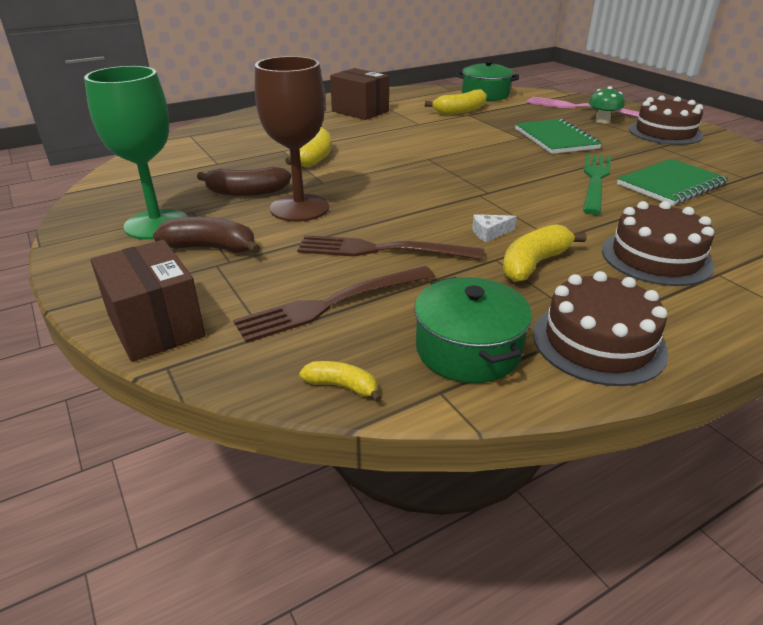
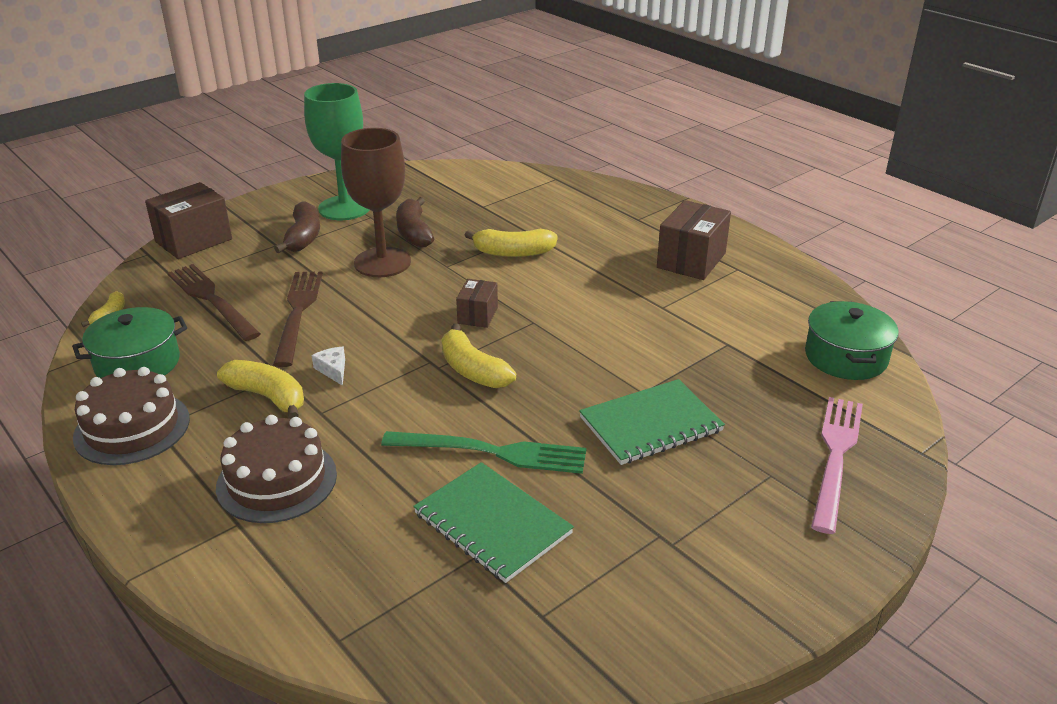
camera: 80 degrees right, 0 degrees up
(413, 175) = (477, 315): none -> brown box
(460, 111) = (740, 337): yellow banana -> yellow banana (473, 370)
(602, 121) = (769, 480): green mushroom -> none
(665, 132) = (740, 553): brown cake -> none

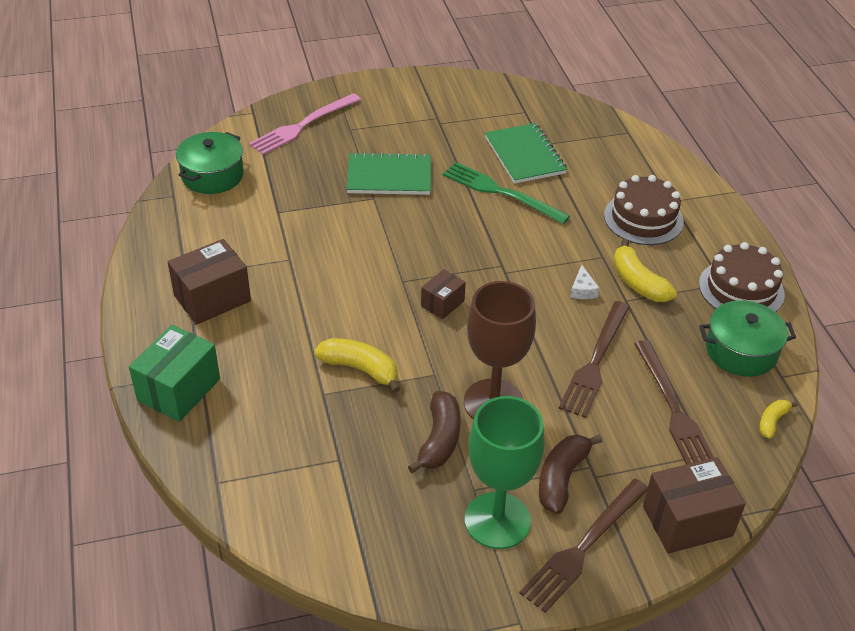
camera: 155 degrees left, 10 degrees up
(274, 211) = (583, 547): none -> brown fork
(473, 370) = (478, 253): yellow banana -> none
(640, 207) = (179, 390): none -> green box

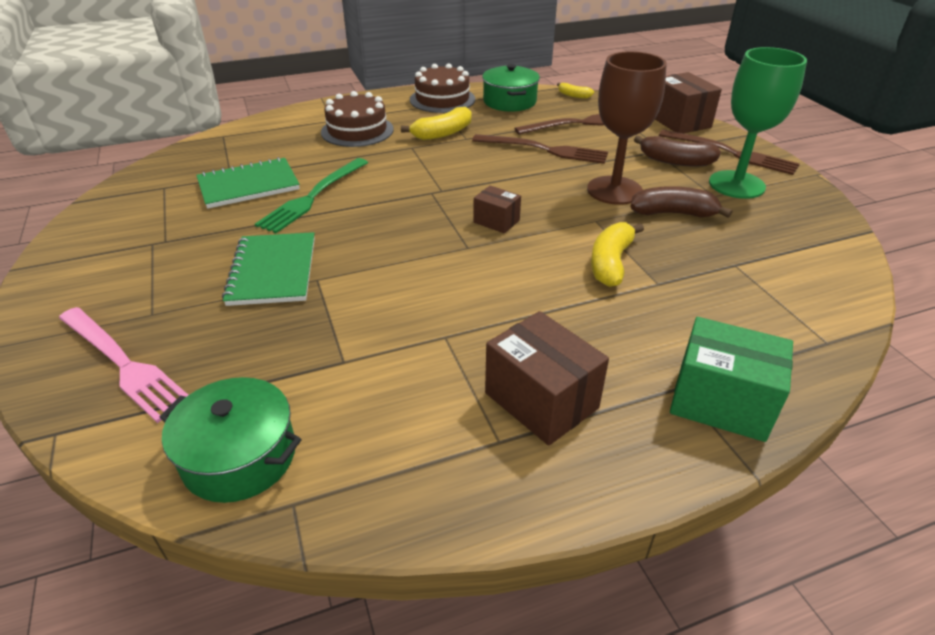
camera: 95 degrees left, 5 degrees down
(582, 290) = (458, 155): white cheese -> none

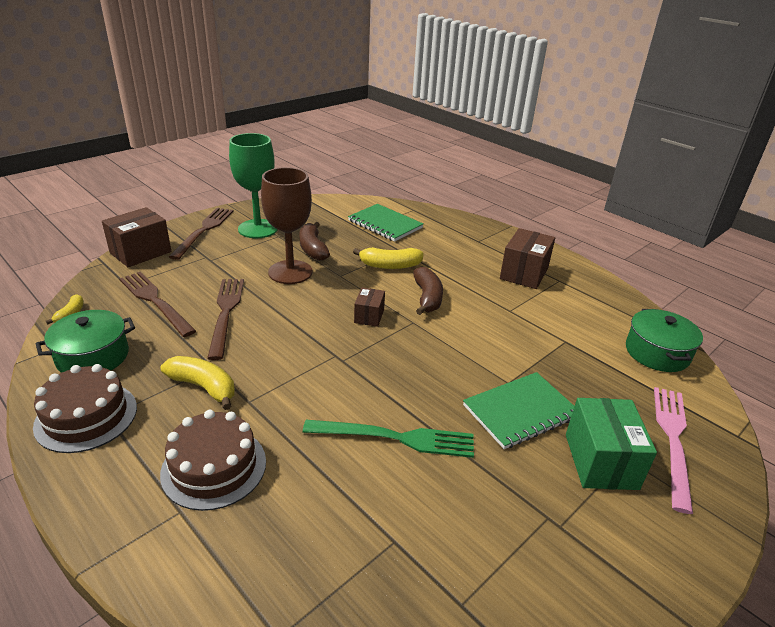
camera: 115 degrees left, 5 degrees down
(248, 185) = (405, 508): green notebook -> green notebook (385, 224)
(675, 161) = (227, 251): brown banana -> brown banana (427, 298)
(720, 402) = (478, 232): green box -> green box (600, 461)

